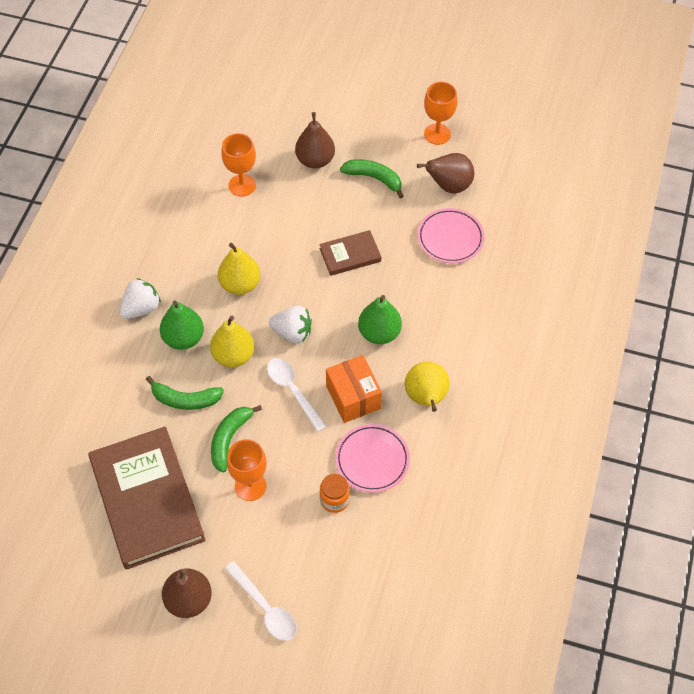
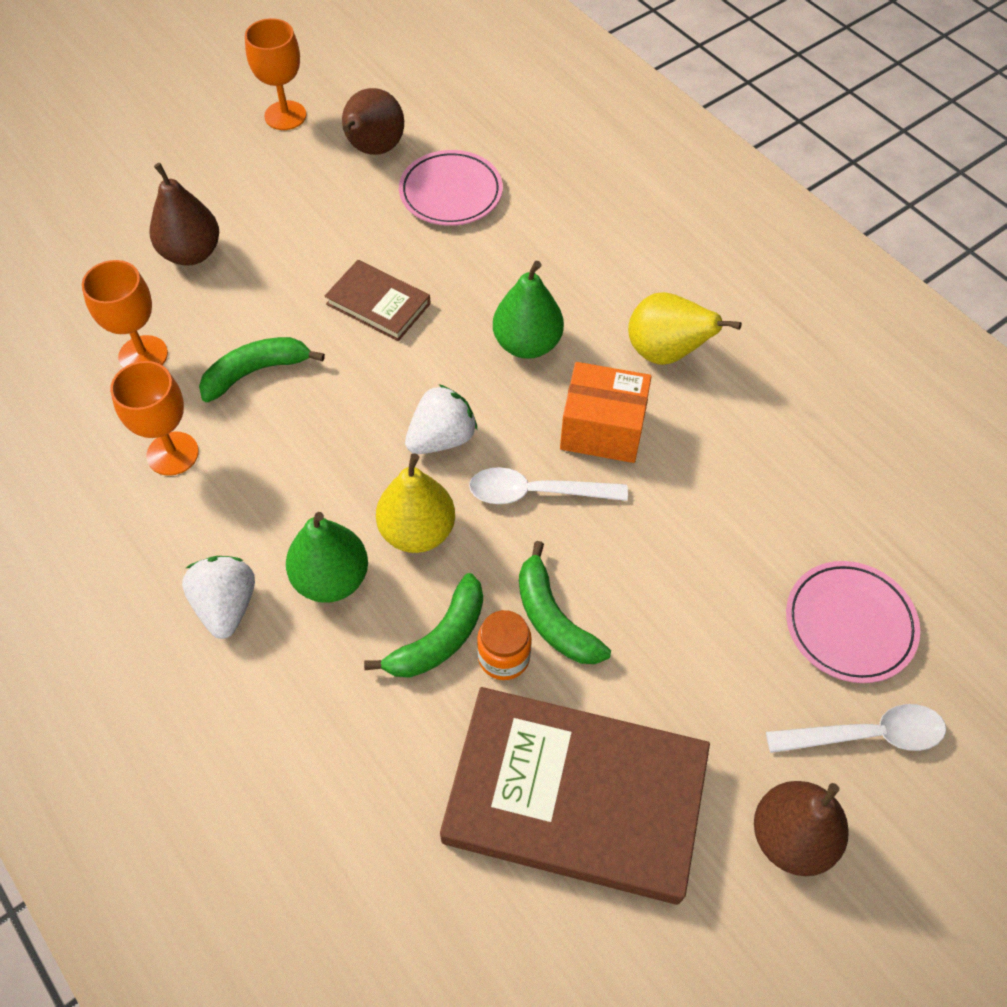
camera: 55 degrees left, 0 degrees up
(240, 284) = (305, 453): yellow pear -> none
(250, 486) = (652, 637): orange goblet -> orange goblet (172, 453)
(334, 500) = (747, 544): orange jar -> orange jar (504, 657)
(350, 255) = (378, 304): brown book -> brown book turned 75 degrees counterclockwise
(372, 460) = (715, 465): pink plate -> pink plate (849, 624)
(374, 178) = (285, 211): green banana -> green banana (255, 372)

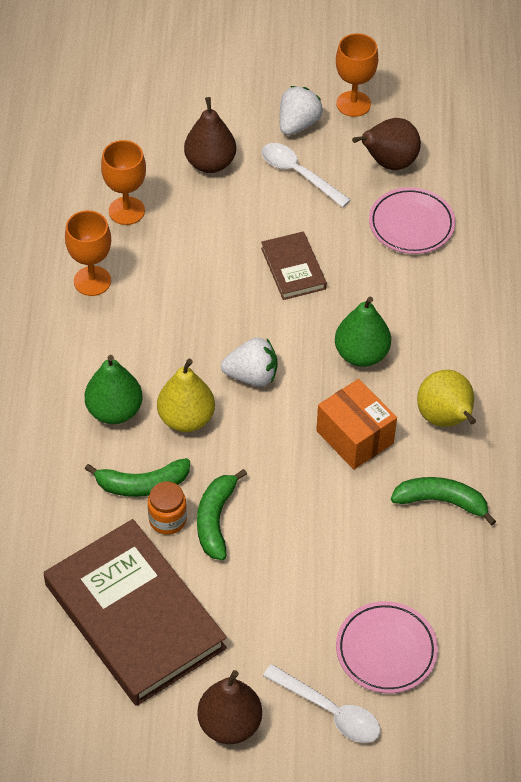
camera: 40 degrees right, 5 degrees down
(226, 605) = (47, 385): white strawberry -> white strawberry (298, 124)
(255, 372) = (181, 263): green banana -> green banana (441, 501)
(536, 492) = (276, 445): white spoon -> white spoon (299, 174)

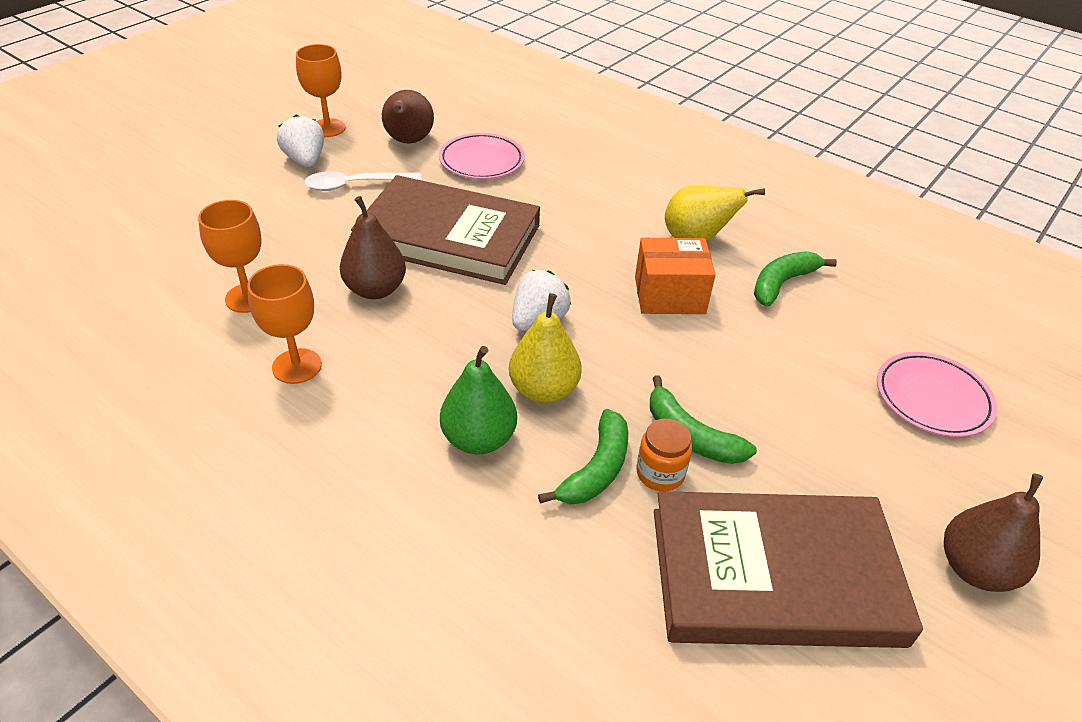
camera: 55 degrees left, 10 degrees down
(210, 163) = (273, 222): brown pear -> brown pear (375, 289)
(293, 268) = (448, 237): brown book -> brown book, size x2.08
(329, 711) = (991, 476): white spoon -> none
(361, 354) = (583, 247): green pear -> none

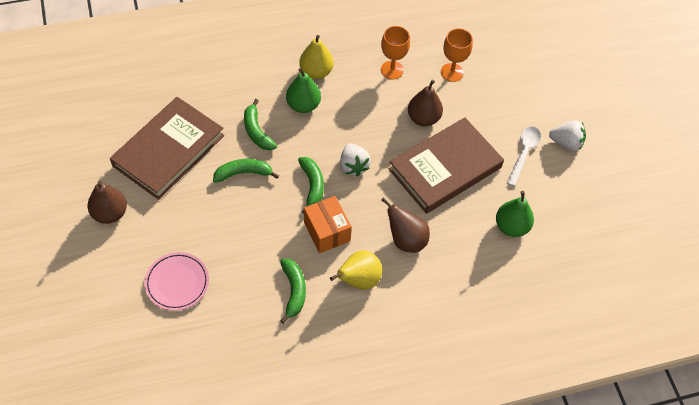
camera: 125 degrees right, 15 degrees up
(328, 128) = (600, 170): orange goblet -> none
(408, 141) = (558, 202): brown pear -> brown pear (406, 240)
(482, 161) = (511, 226): pink plate -> green pear
(544, 390) = (310, 141): yellow pear -> yellow pear (316, 72)
(619, 345) = (312, 186): none -> green banana
(660, 473) = (237, 150): orange jar -> none
(669, 295) = (327, 231): orange box -> orange box turned 60 degrees counterclockwise

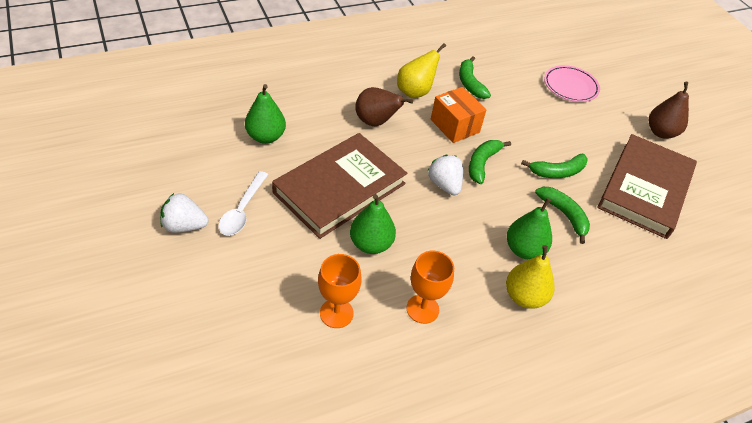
camera: 170 degrees right, 10 degrees down
(312, 186) = (482, 163): green banana -> green banana turned 45 degrees clockwise
(423, 118) = (371, 244): brown pear -> green pear

